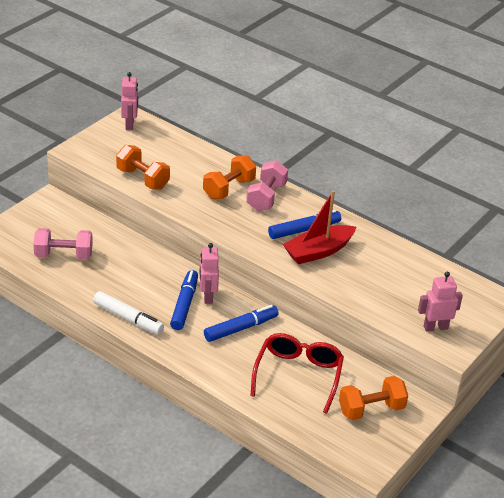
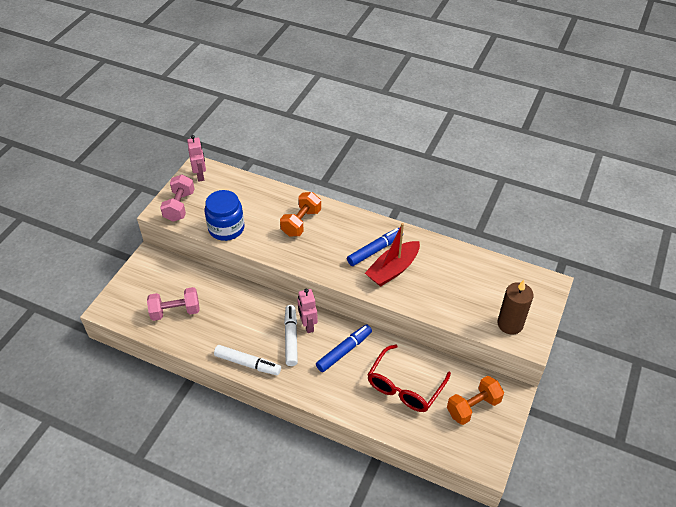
camera: 10 degrees left, 10 degrees up
(143, 179) = (226, 228): orange dumbbell -> blue jar
(184, 304) = (291, 338): blue marker -> white marker
(266, 197) = (334, 224): pink dumbbell -> pink dumbbell (179, 206)
(298, 375) = (404, 387): red glasses -> red glasses turned 150 degrees counterclockwise
(435, 327) = (510, 324): pink robot -> brown candle

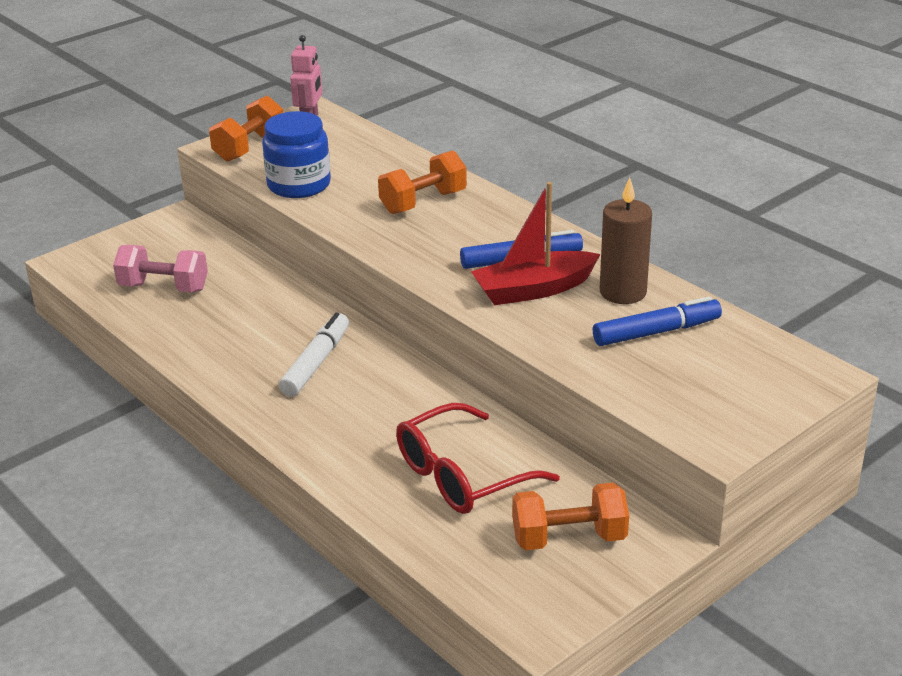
camera: 25 degrees right, 15 degrees down
(179, 206) = (249, 147): pink dumbbell -> orange dumbbell
(247, 363) = (222, 376): white marker -> none
(308, 325) = (356, 354): pink robot -> none
(344, 351) = (392, 401): blue marker -> blue marker (656, 332)
(510, 324) = (698, 409): brown candle -> brown candle (623, 292)

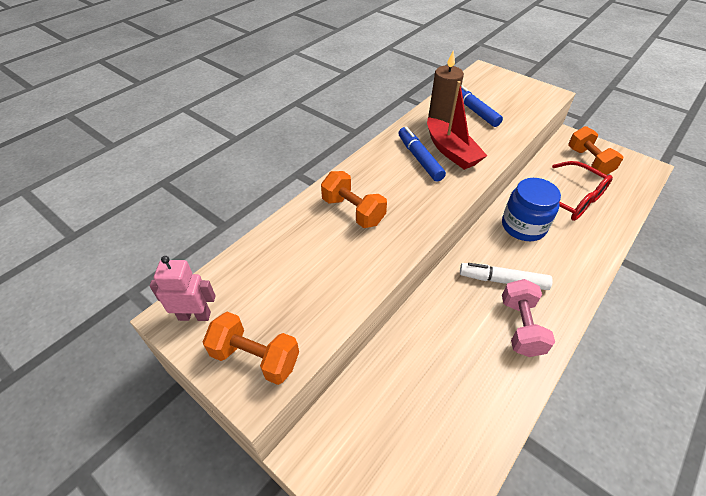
camera: 100 degrees left, 15 degrees up
(164, 287) = (440, 421): pink dumbbell -> pink dumbbell (521, 327)
(299, 185) = (334, 296): blue jar -> blue jar (523, 226)

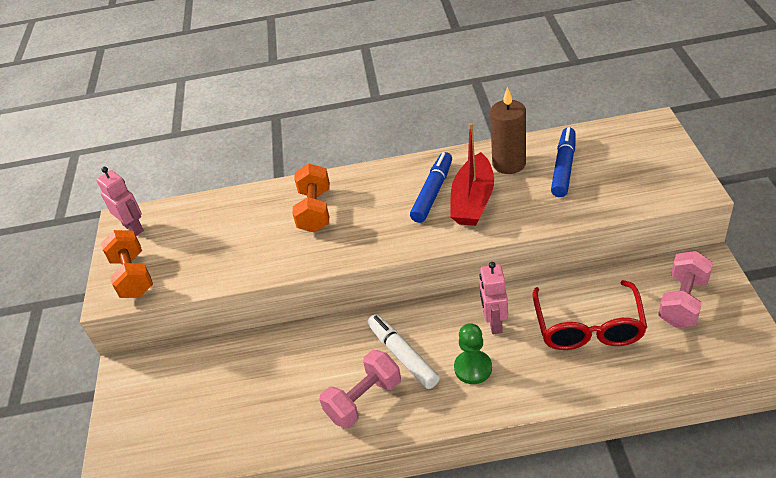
camera: 50 degrees right, 5 degrees down
(523, 226) = (494, 322): blue jar -> pink robot
(550, 260) = (473, 368): none -> green pawn
(589, 161) = (683, 302): orange dumbbell -> pink dumbbell

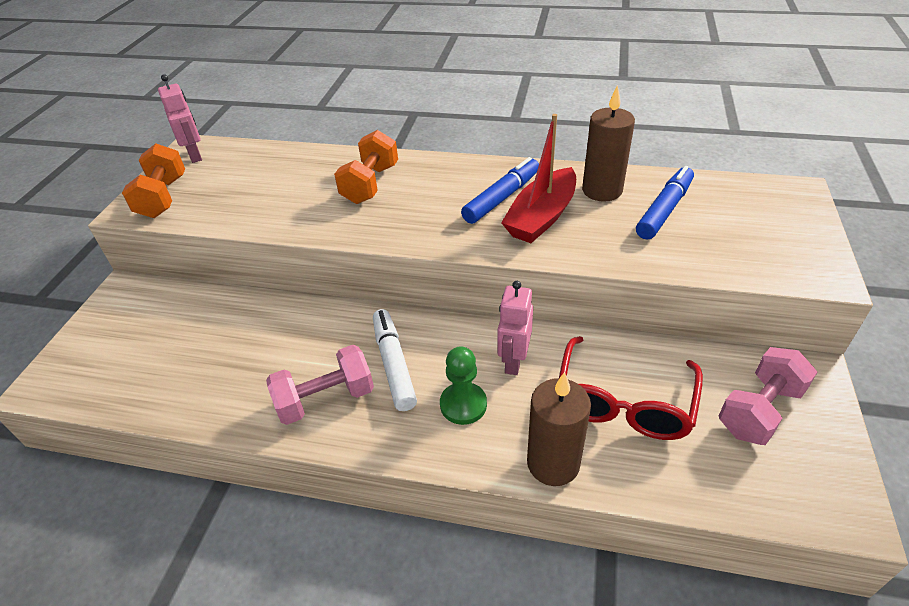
camera: 15 degrees right, 0 degrees up
(558, 388) = (553, 463): none -> brown candle

